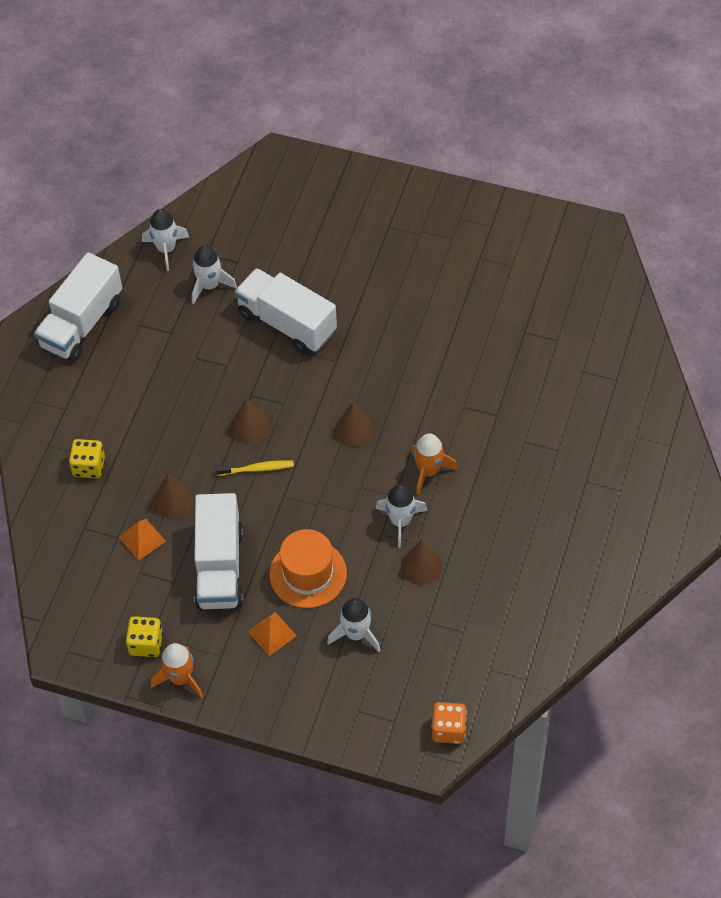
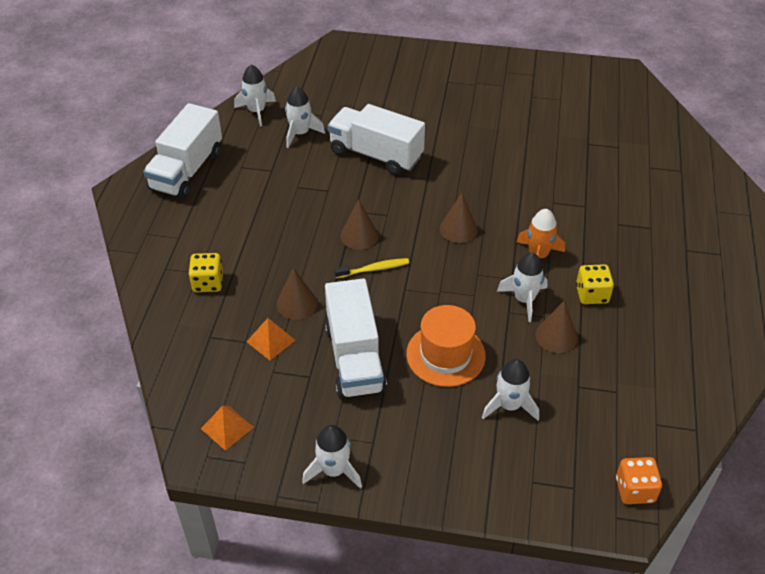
camera: 10 degrees left, 10 degrees down
(146, 644) = (290, 439): yellow dice -> yellow dice (592, 294)
(180, 678) = (334, 470): orange rocket -> white rocket
(272, 633) = (422, 414): orange pyramid -> orange pyramid (227, 427)

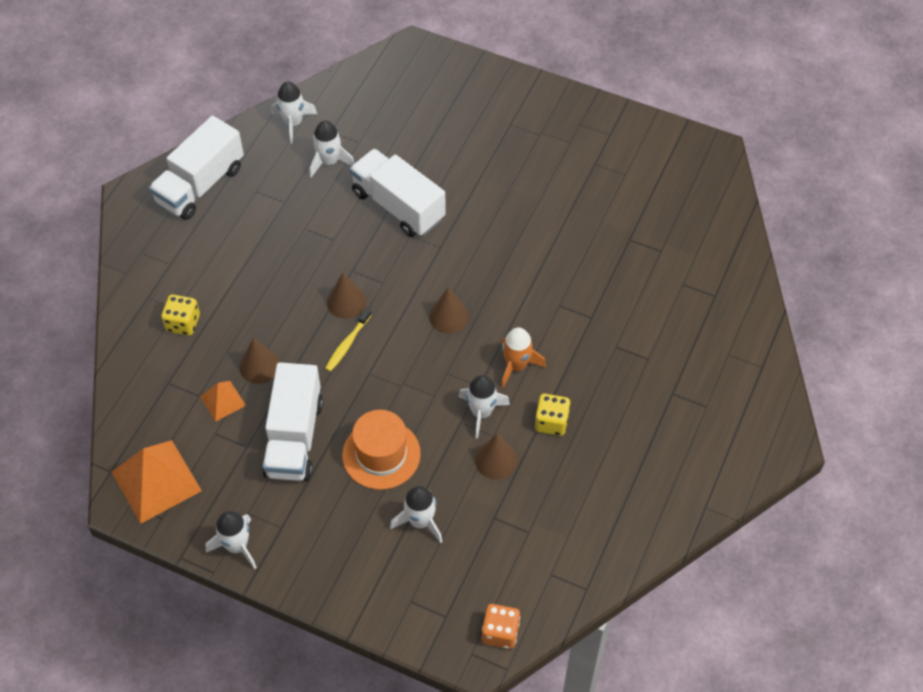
camera: 15 degrees right, 10 degrees up
(227, 427) = (156, 481): orange pyramid -> orange pyramid, size x1.91
(374, 269) = (347, 344): yellow toothbrush -> yellow toothbrush turned 120 degrees clockwise

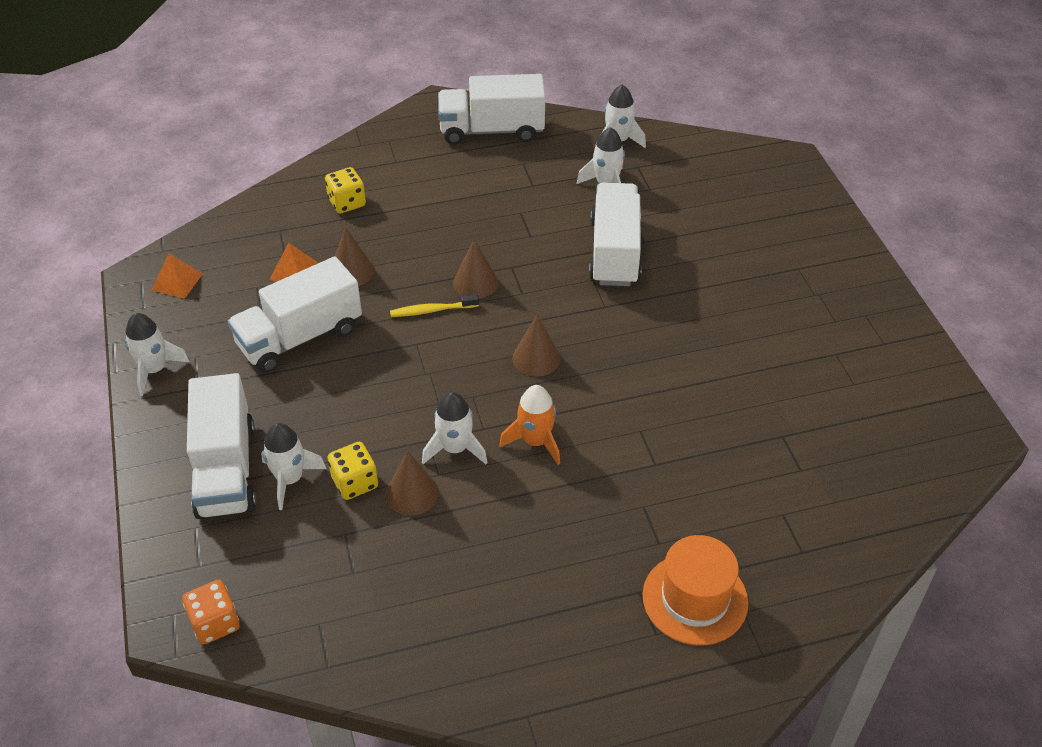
camera: 50 degrees right, 10 degrees down
(156, 481) = (177, 281): orange pyramid -> orange pyramid, size x0.52
(377, 554) = (226, 470): none -> white truck
(381, 454) = (337, 405): orange hat -> orange hat (695, 599)
(551, 422) = (499, 510): yellow dice -> yellow dice (355, 482)

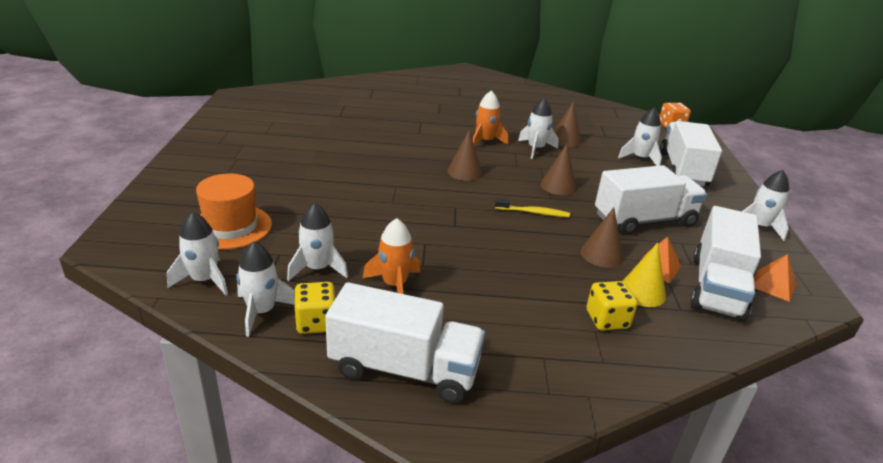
camera: 165 degrees left, 15 degrees down
(313, 238) = (642, 292): none -> yellow cone
(355, 482) = (599, 150): yellow dice -> yellow dice (316, 322)
(475, 282) = (491, 221): brown cone -> brown cone (558, 186)
(534, 187) = (394, 285): none -> orange rocket
(614, 252) = (359, 214): white truck -> white truck (717, 287)
(683, 152) = (204, 280): none -> white rocket
(695, 599) = (435, 89): orange hat -> orange hat (231, 227)

